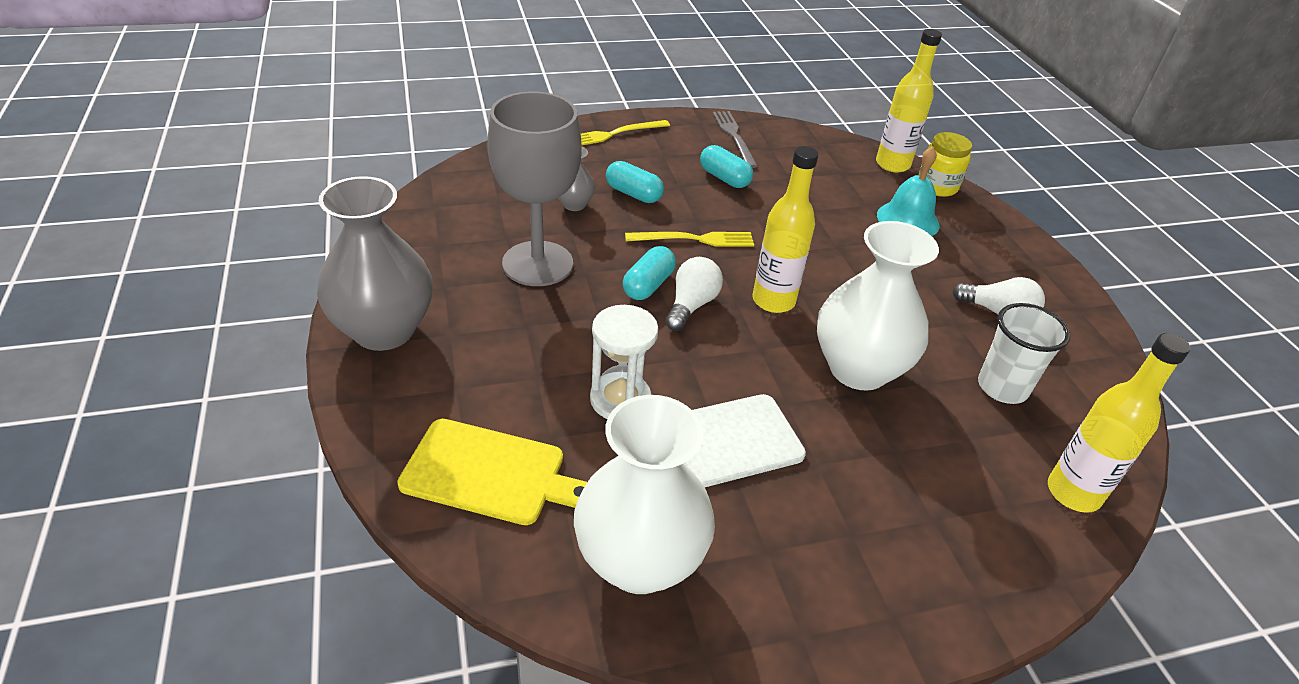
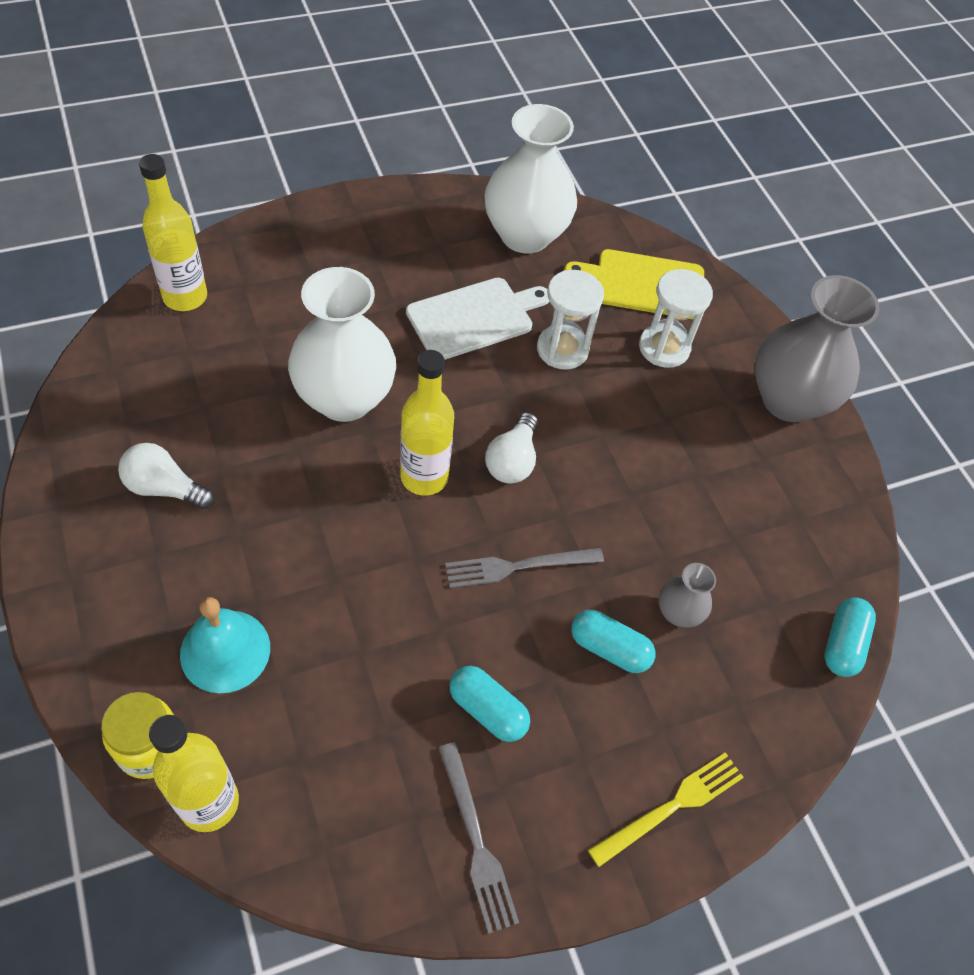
camera: 170 degrees right, 15 degrees up
(498, 392) = (664, 348): none -> white hourglass
(537, 264) = (685, 501): grey goblet -> none
(648, 285) = (561, 484): turquoise capsule -> turquoise capsule (842, 644)
(695, 239) = (518, 566): yellow fork -> grey fork
(1002, 387) = (203, 390): white cup -> none

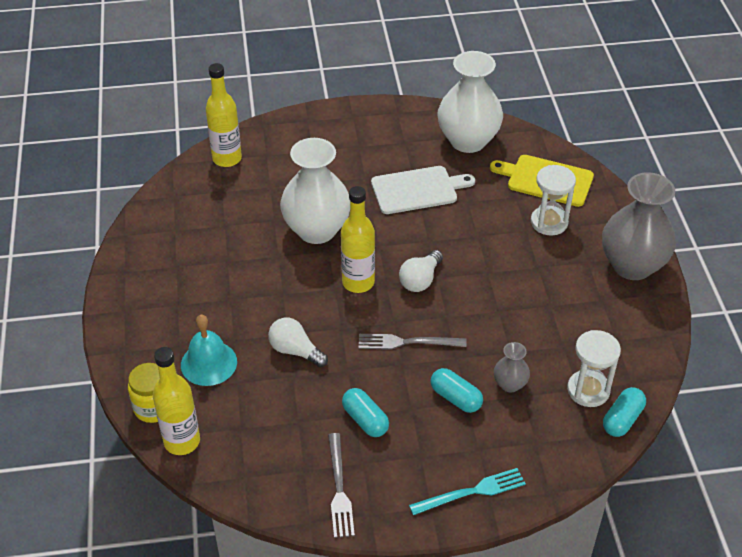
camera: 20 degrees right, 10 degrees down
(164, 488) = (191, 268): white light bulb -> white light bulb (295, 351)
(562, 349) = (474, 216): white hourglass -> white hourglass (588, 390)
(671, 807) = (471, 492): yellow fork -> turquoise fork

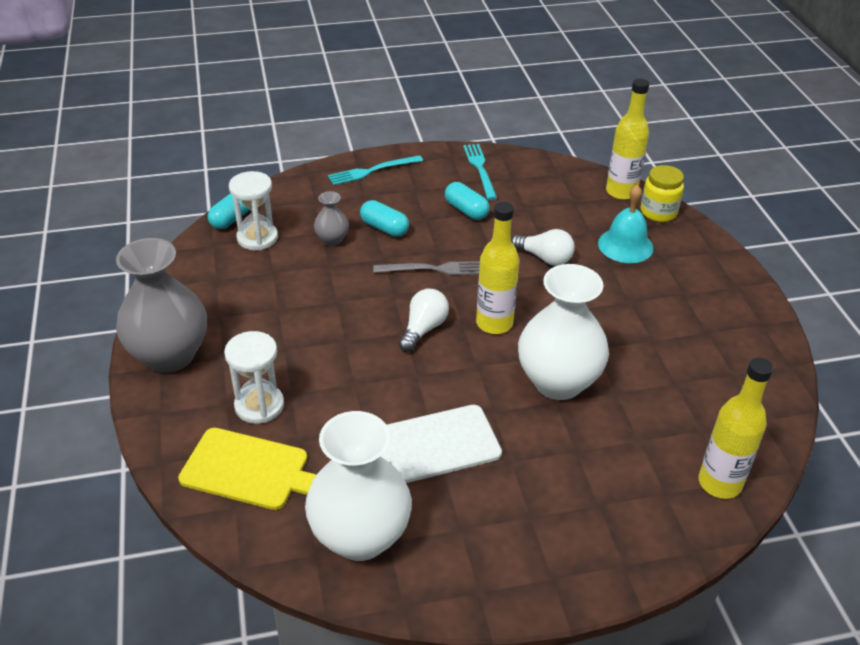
camera: 175 degrees right, 5 degrees down
(339, 489) = (480, 169): grey fork -> turquoise fork

